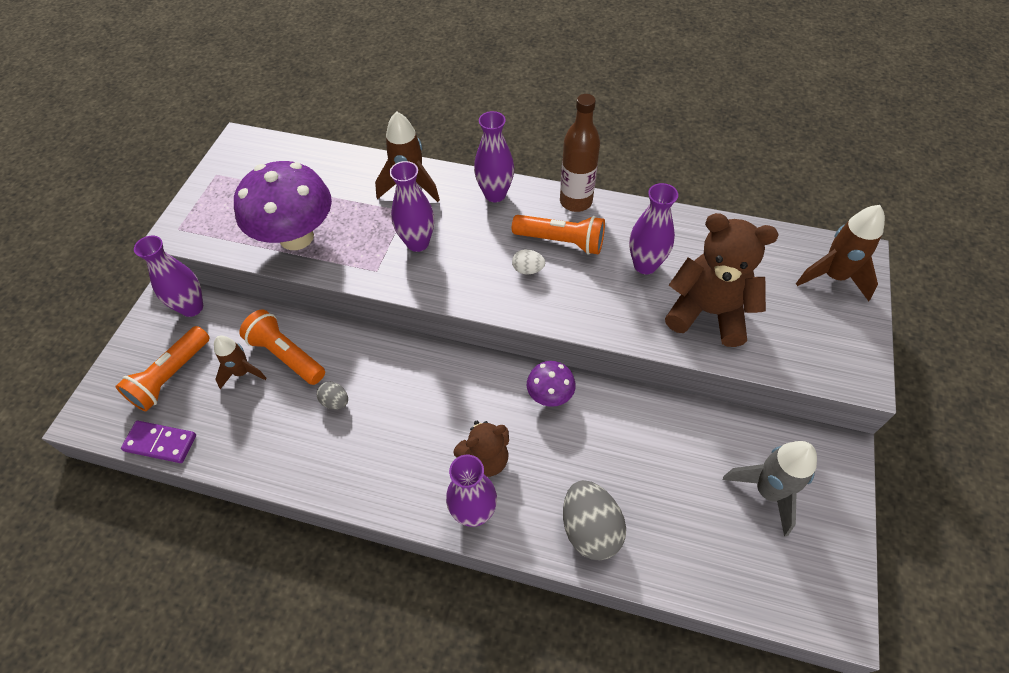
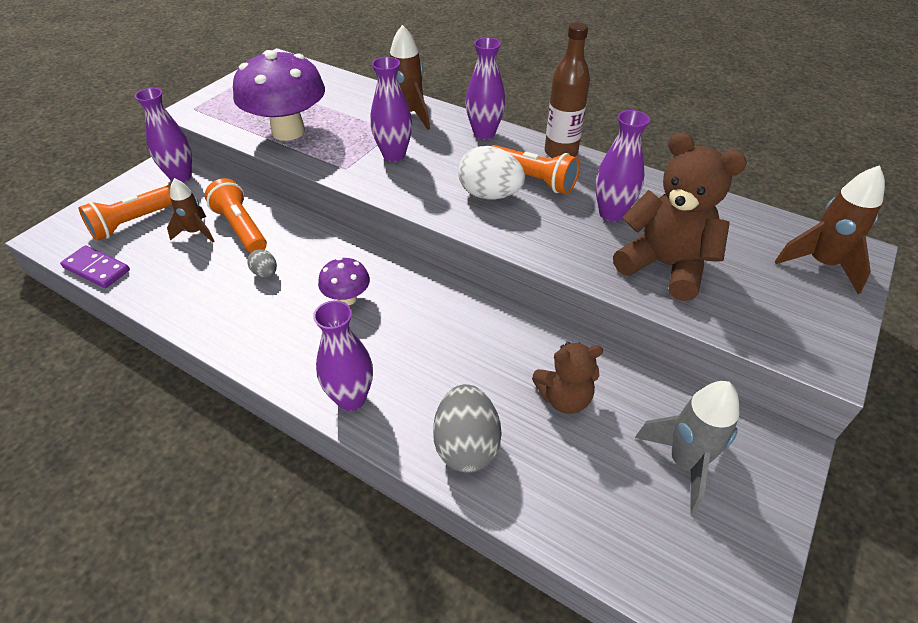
camera: 15 degrees right, 10 degrees down
(485, 459) = (385, 354): brown teddy bear -> brown teddy bear (564, 398)
(528, 269) = (489, 195): white egg -> white egg, size x1.99
(550, 395) = (474, 315): purple mushroom -> purple mushroom (347, 298)

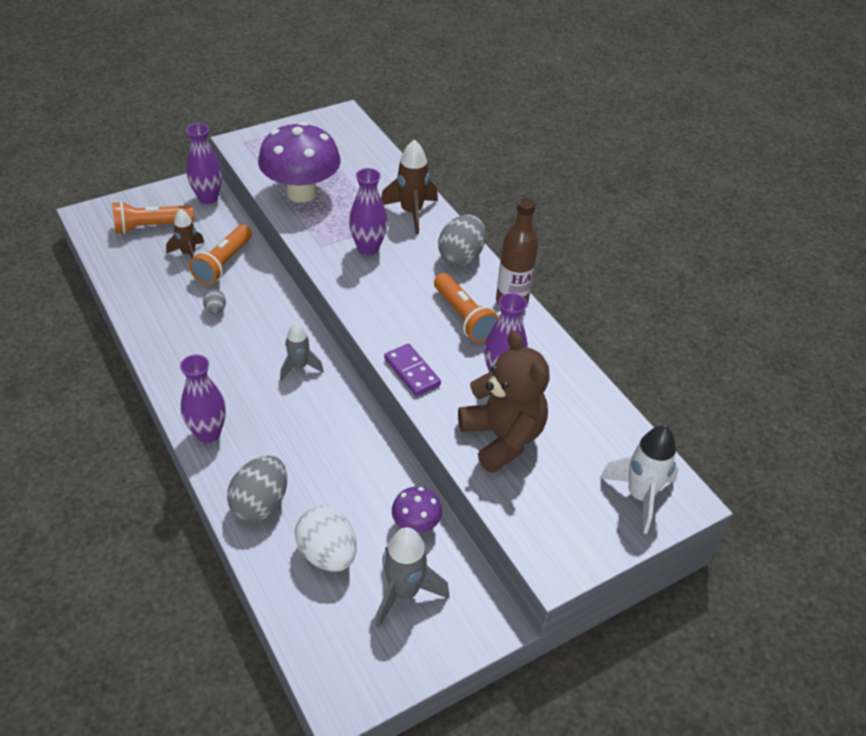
camera: 25 degrees right, 0 degrees up
(96, 269) = (103, 257): purple domino -> purple domino (412, 372)
(241, 228) = (223, 263): orange flashlight -> orange flashlight turned 150 degrees counterclockwise
(347, 298) = (259, 357): purple mushroom -> purple mushroom (416, 524)
(396, 292) = (299, 367): none -> grey rocket
(484, 134) = (461, 257): purple vase -> grey egg
(489, 195) = (415, 316): white egg -> white egg (327, 554)
(564, 398) = (357, 505): brown teddy bear -> none
(821, 264) = (639, 496): brown rocket -> white rocket

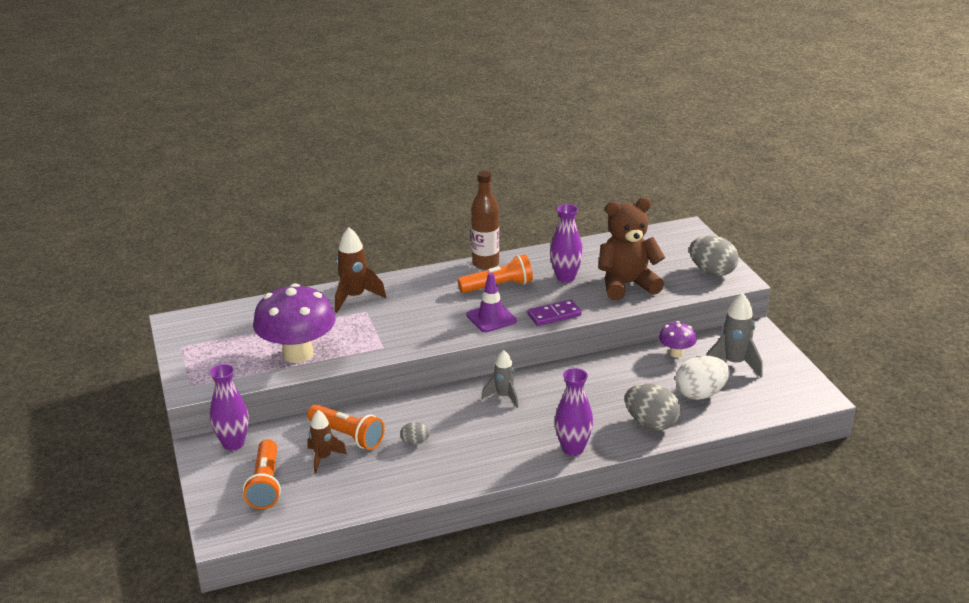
camera: 75 degrees left, 15 degrees down
(368, 248) = (397, 323): purple vase -> none
(393, 318) = (491, 318): none -> purple traffic cone
(461, 257) = (424, 280): grey egg -> grey egg (712, 272)
(639, 496) = (682, 242): white rocket -> none

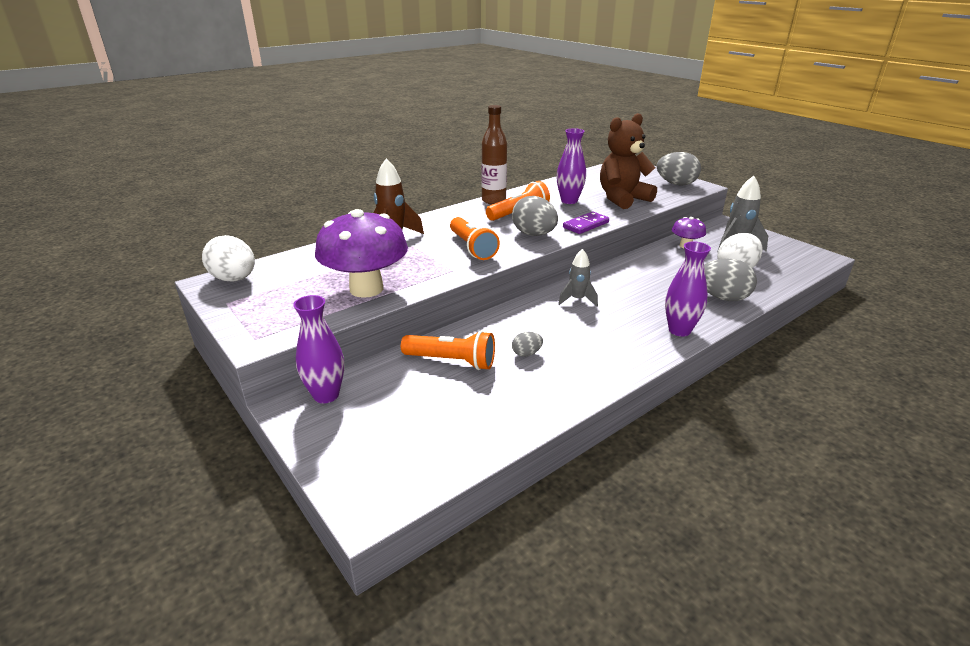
camera: 20 degrees left, 0 degrees up
(196, 322) = (234, 279): none -> white egg
(265, 484) = (390, 432): orange flashlight -> orange flashlight (472, 248)
(323, 458) = (440, 389): brown rocket -> none
(491, 318) = (534, 234): purple traffic cone -> grey egg

